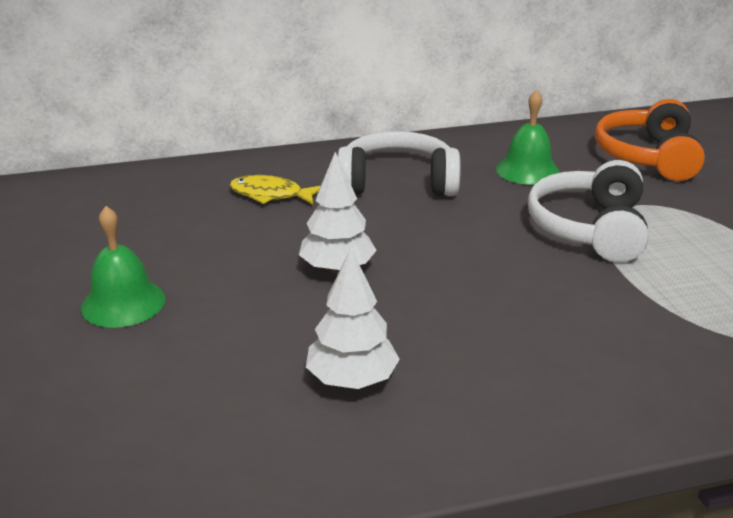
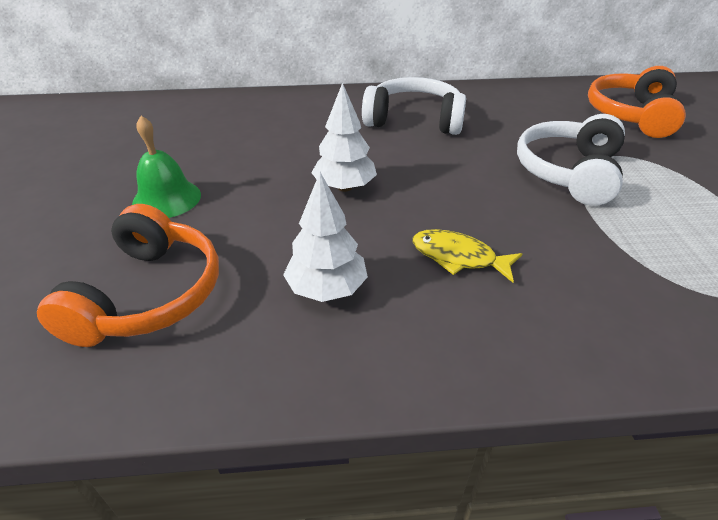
camera: 10 degrees right, 10 degrees up
(147, 410) = (149, 295): none -> orange headphones
(270, 195) = (310, 122): yellow fish -> yellow fish (458, 257)
(527, 170) = (524, 118): green bell -> none

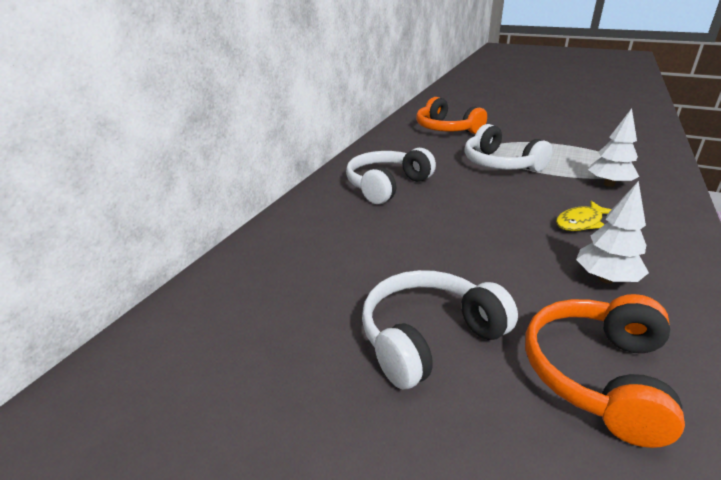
camera: 60 degrees left, 10 degrees down
(149, 295) = (597, 375): orange headphones -> orange headphones turned 105 degrees counterclockwise
(166, 199) = (428, 337): green bell -> white headphones
(344, 187) = (469, 238): white tree -> white tree (609, 184)

